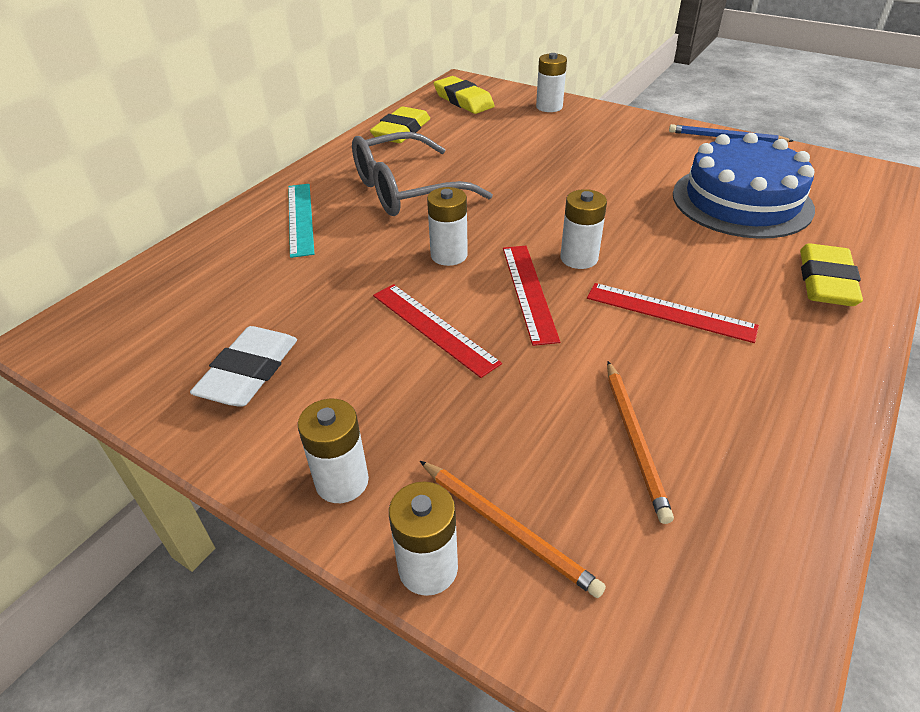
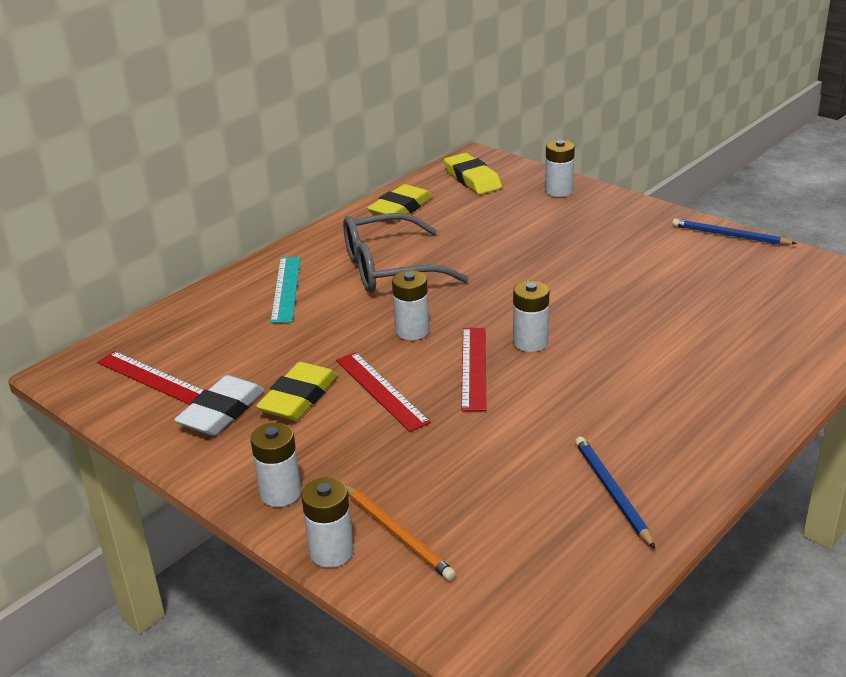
camera: 10 degrees right, 10 degrees down
(634, 440) = (520, 487): orange pencil -> none
(670, 312) = (594, 394): red ruler -> red ruler (153, 378)
(741, 201) = (712, 301): blue cake -> none
(744, 436) = (612, 492): none -> blue pencil
(826, 281) = (753, 380): yellow eraser -> yellow eraser (299, 397)

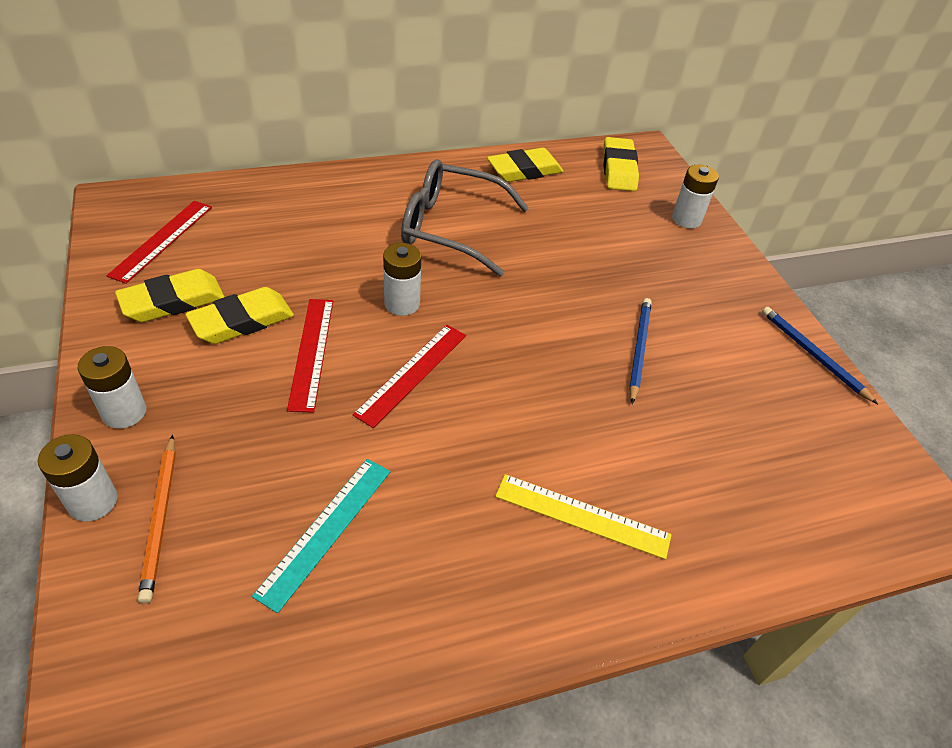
camera: 25 degrees right, 15 degrees up
(153, 378) = (162, 240): red ruler -> red ruler turned 45 degrees clockwise
(222, 412) = (173, 301): white eraser -> yellow eraser
(286, 288) = (348, 205): turquoise ruler -> turquoise ruler (325, 530)
(530, 342) = (490, 374): white battery -> none
(612, 492) = (385, 599): blue pencil -> blue pencil (639, 349)
(684, 388) = (582, 515): none -> yellow ruler

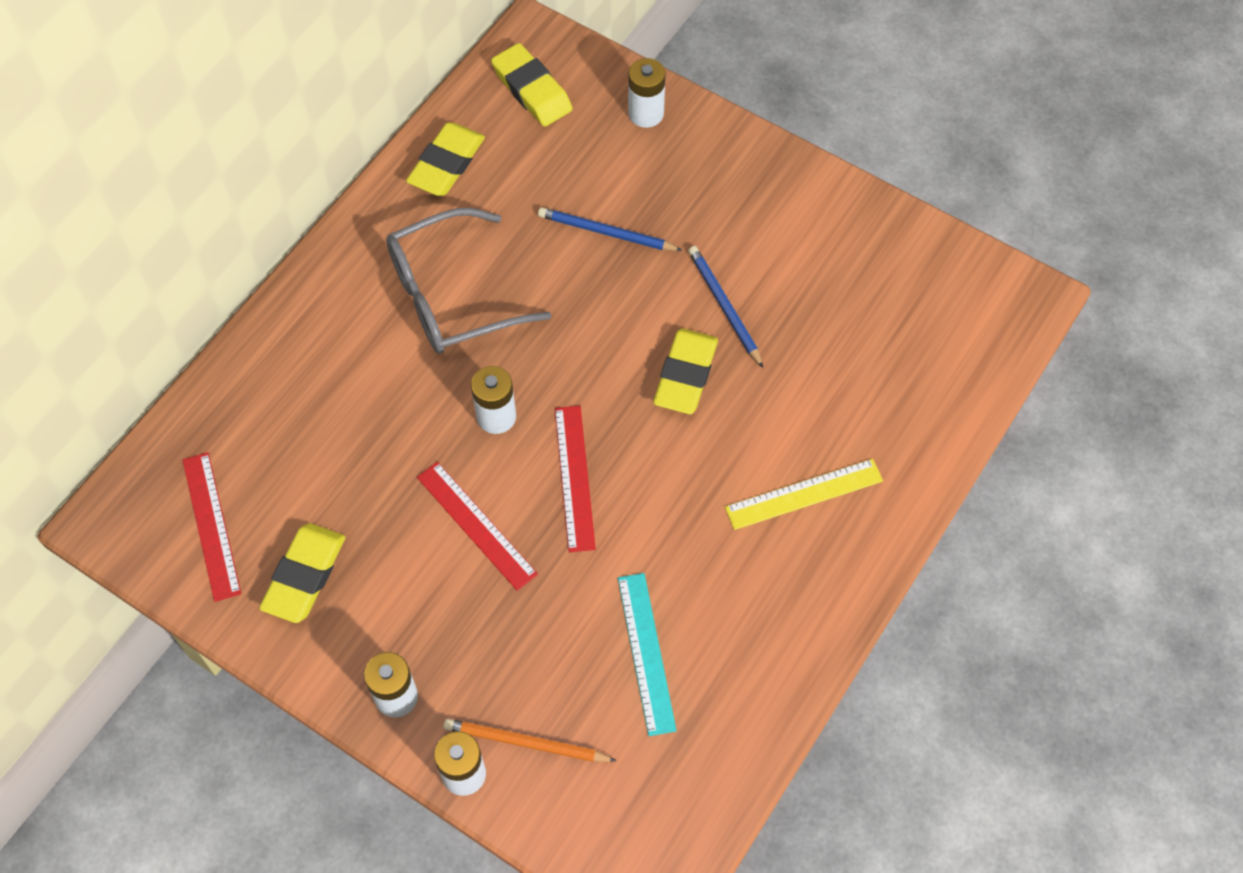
camera: 35 degrees left, 15 degrees up
(161, 518) = (526, 743): orange pencil -> orange pencil turned 150 degrees clockwise
(242, 321) = (386, 544): yellow eraser -> yellow eraser (685, 375)
(813, 355) = (857, 202): blue pencil -> blue pencil (606, 232)

